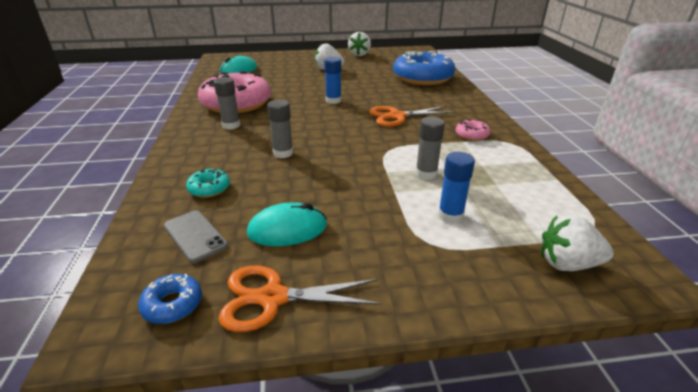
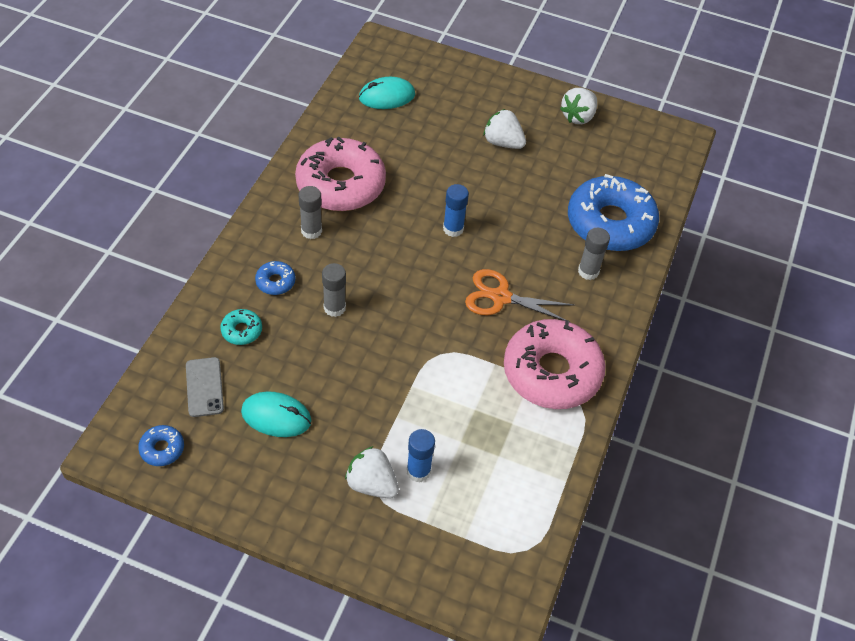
camera: 25 degrees right, 20 degrees up
(220, 155) = (275, 282): none -> blue donut
(272, 298) = (227, 478): orange scissors -> none
(426, 174) = (446, 408): grey glue stick -> grey glue stick (588, 271)
(472, 135) = (552, 372): pink donut -> pink donut, size x2.42
(567, 264) = (461, 567): white strawberry -> white strawberry (372, 484)

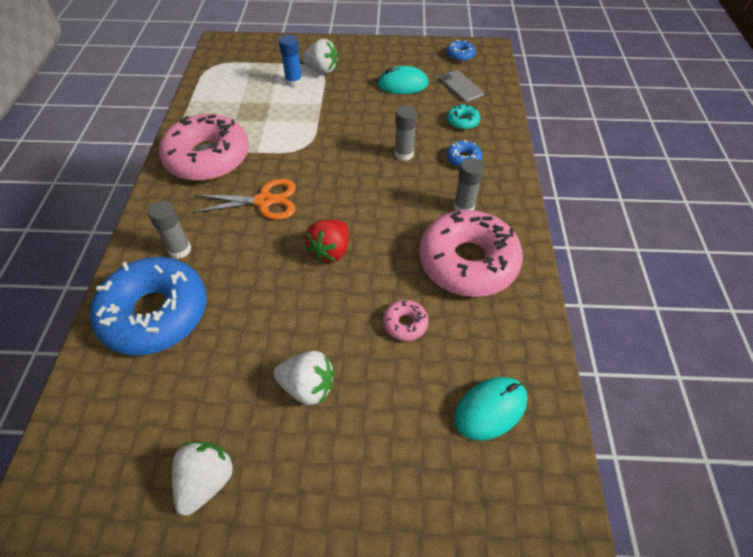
camera: 165 degrees right, 0 degrees up
(417, 158) = (405, 323): none -> pink donut
(453, 229) = (330, 251): blue glue stick -> red strawberry

